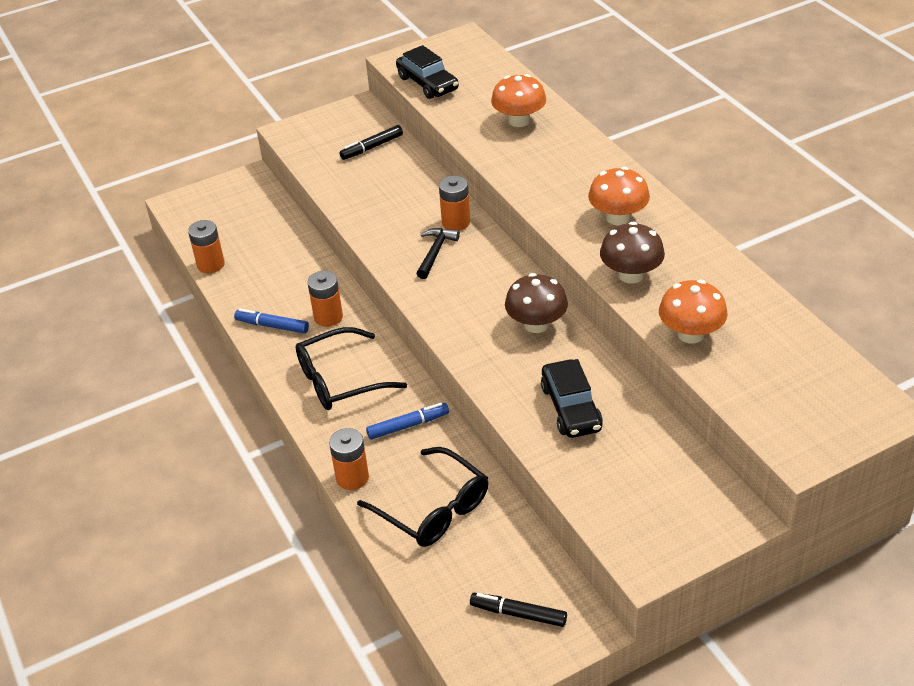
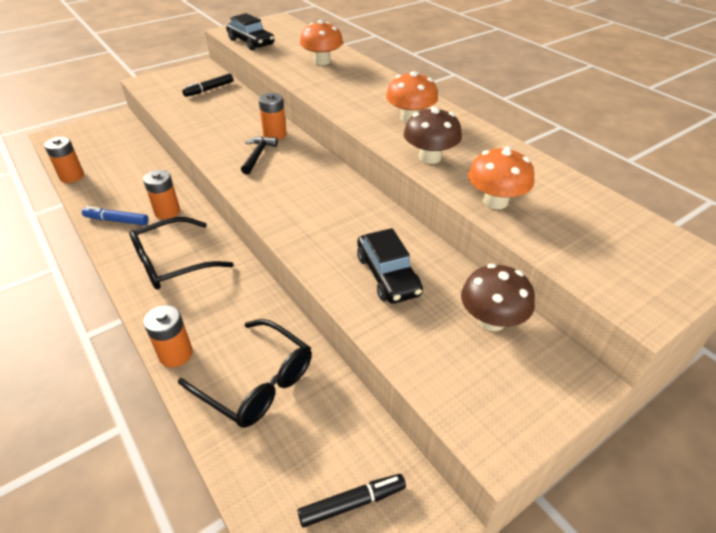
camera: 10 degrees left, 0 degrees up
(408, 425) = (233, 300): blue marker -> none
(518, 614) = (352, 503): black marker -> black marker turned 150 degrees clockwise
(536, 324) = (347, 205): brown mushroom -> brown mushroom (491, 320)

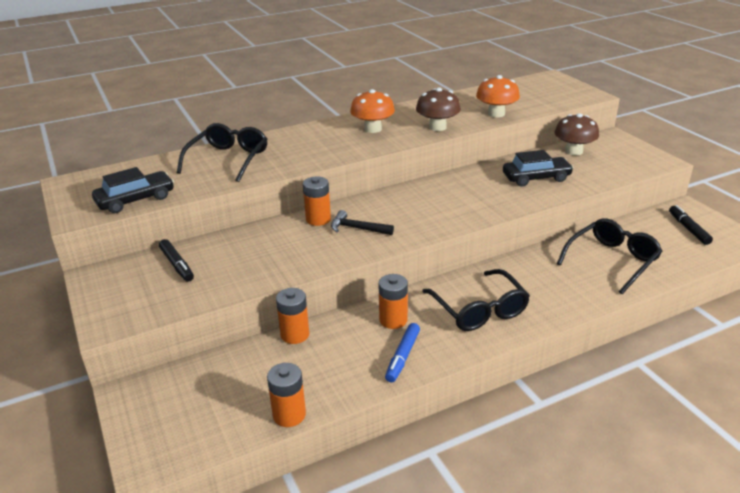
camera: 80 degrees left, 10 degrees down
(176, 354) = (593, 299): orange battery -> orange battery (295, 334)
(322, 61) = (228, 160): orange mushroom -> black glasses

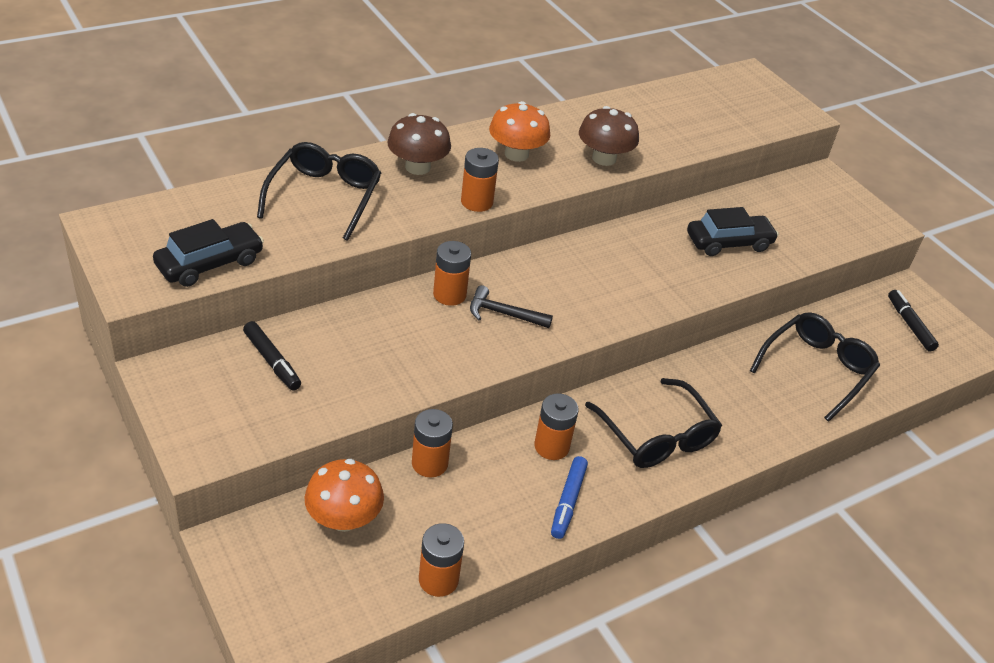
camera: 10 degrees left, 10 degrees up
(339, 156) = (477, 202): none -> orange battery
(496, 114) = (680, 139): orange mushroom -> orange mushroom (344, 518)
(574, 151) = (776, 199): brown mushroom -> brown mushroom (417, 167)

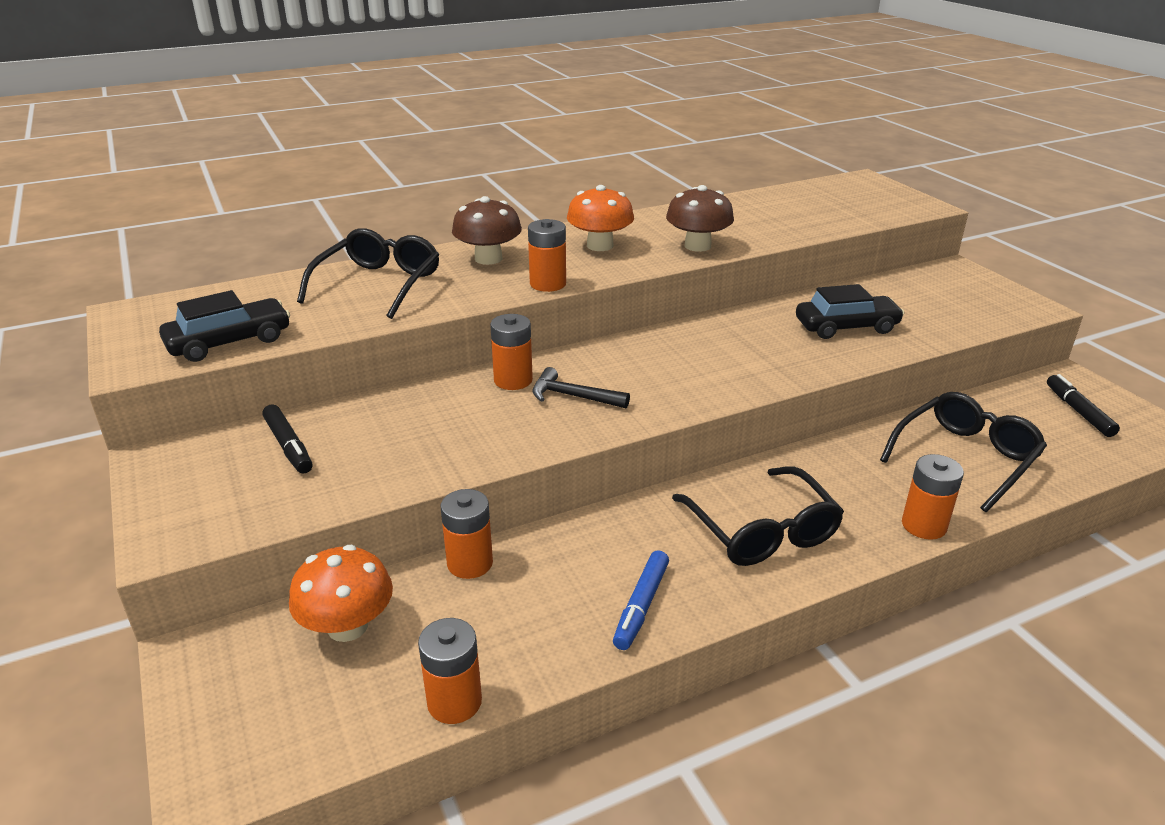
camera: 10 degrees right, 10 degrees down
(551, 446) = (626, 543): orange battery -> orange battery (924, 525)

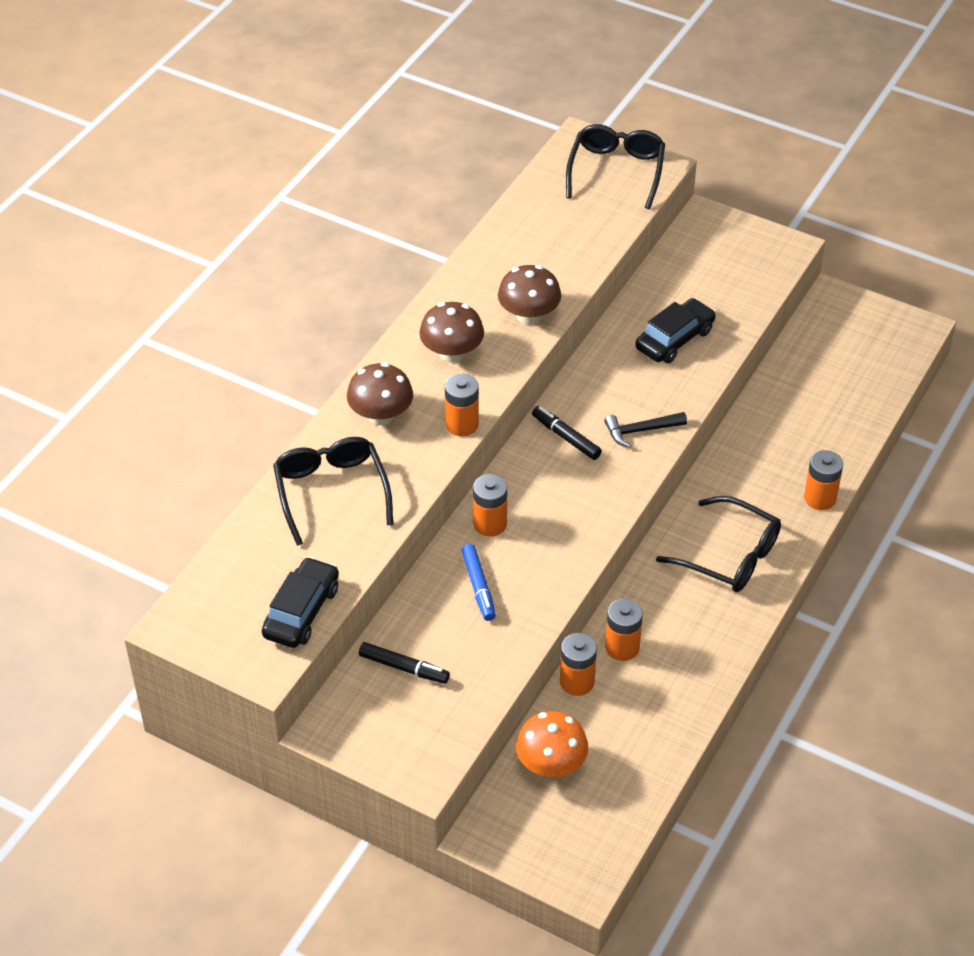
camera: 35 degrees left, 15 degrees up
(454, 702) = (660, 769): orange battery -> orange battery (622, 647)
(573, 396) = (548, 517): black hammer -> black hammer (641, 431)
(600, 246) = (452, 353): orange mushroom -> brown mushroom
(641, 606) = (705, 652): blue marker -> blue marker (478, 587)
(965, 458) = (810, 422): black glasses -> black glasses (616, 172)
(1078, 411) = (855, 334): black marker -> black marker (566, 437)

